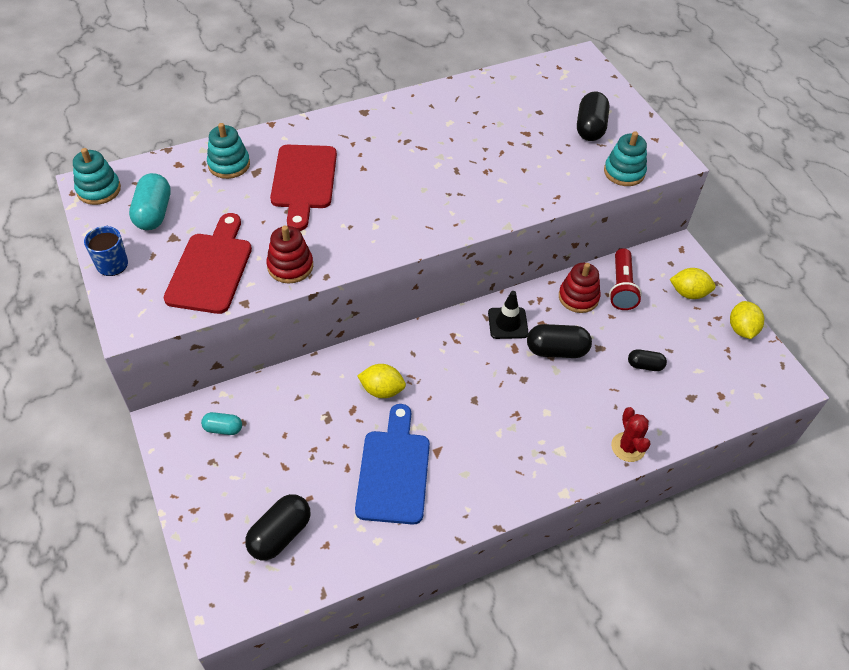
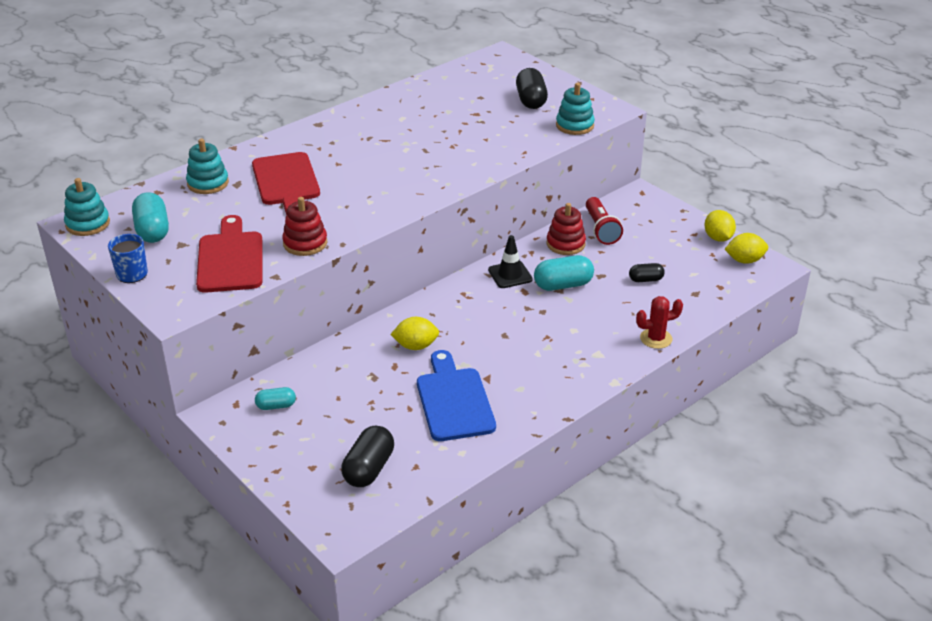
camera: 15 degrees left, 15 degrees down
(556, 350) = (563, 285): black capsule -> turquoise capsule
(628, 447) = (656, 338): red cactus -> red cactus turned 75 degrees counterclockwise
(688, 293) = (661, 222): yellow lemon -> yellow lemon (744, 260)

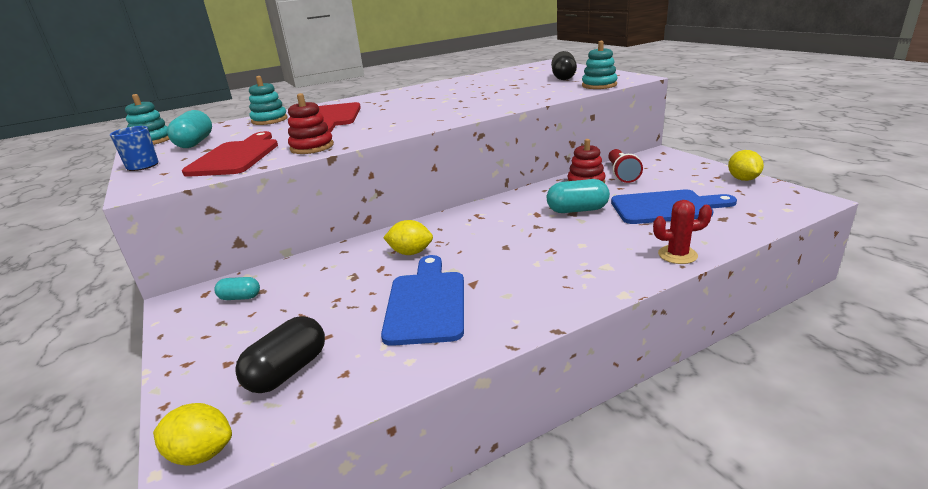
camera: 15 degrees right, 10 degrees down
(510, 275) = (526, 202): black traffic cone -> none
(645, 280) = (666, 207): black capsule -> blue cutting board
(744, 260) = (776, 194): yellow lemon -> yellow lemon (202, 453)

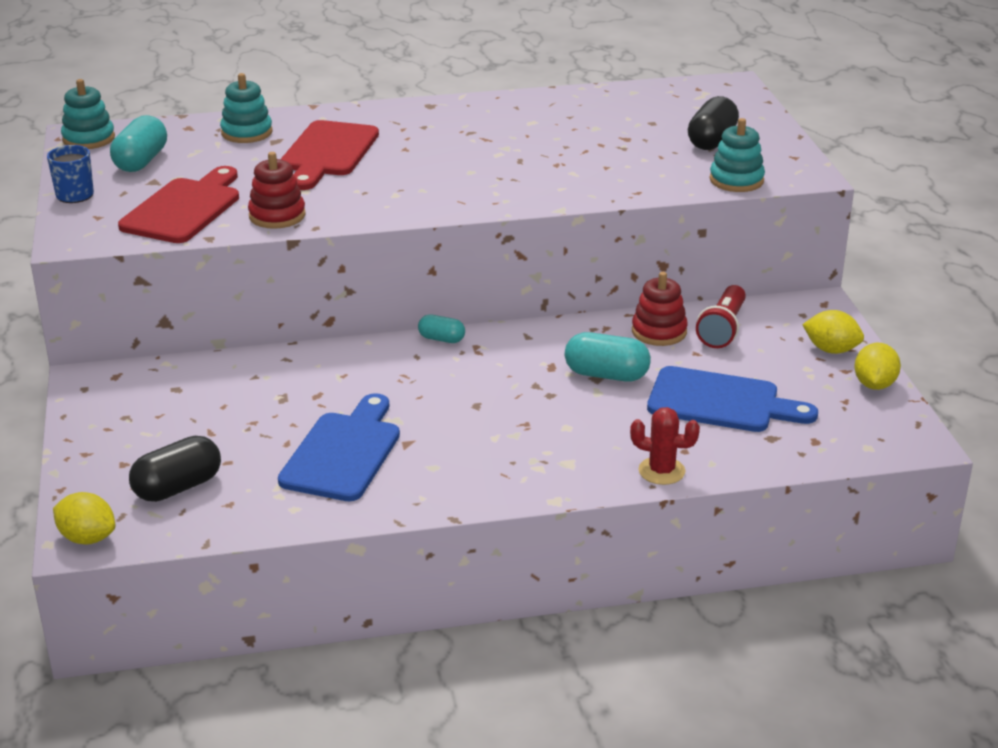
camera: 15 degrees right, 5 degrees up
(240, 297) = (152, 391): turquoise capsule -> turquoise capsule (441, 339)
(410, 252) = (362, 383): yellow lemon -> yellow lemon (831, 350)

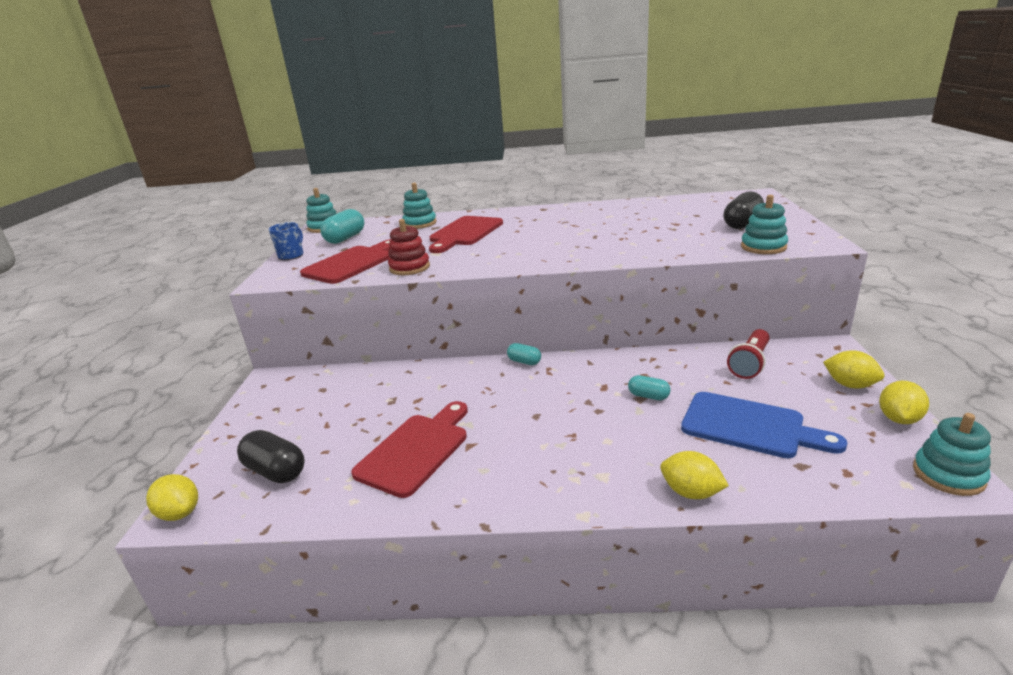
camera: 15 degrees right, 5 degrees down
(178, 487) = (275, 471): black capsule -> black capsule turned 60 degrees clockwise
(343, 453) = (416, 450): blue cutting board -> red cutting board
(606, 375) = (648, 396): turquoise capsule -> turquoise capsule, size x0.59
(659, 331) = (696, 363): red stacking toy -> none
(661, 471) = (691, 492): red cactus -> yellow lemon
(908, 436) = (948, 475): none -> turquoise stacking toy

